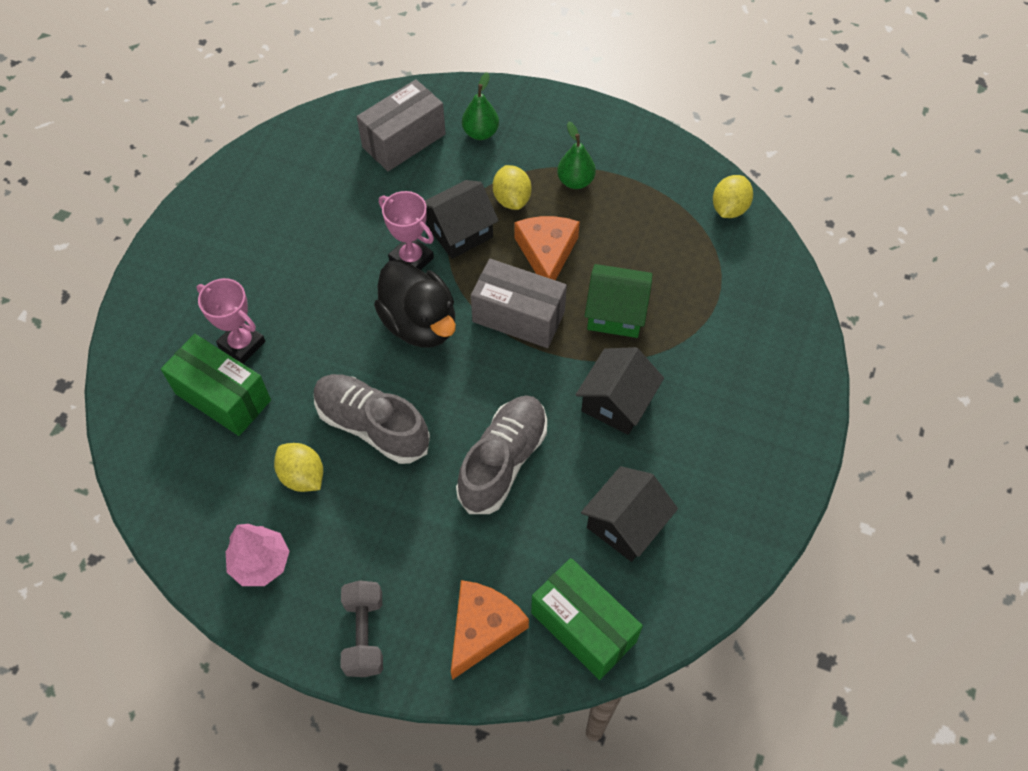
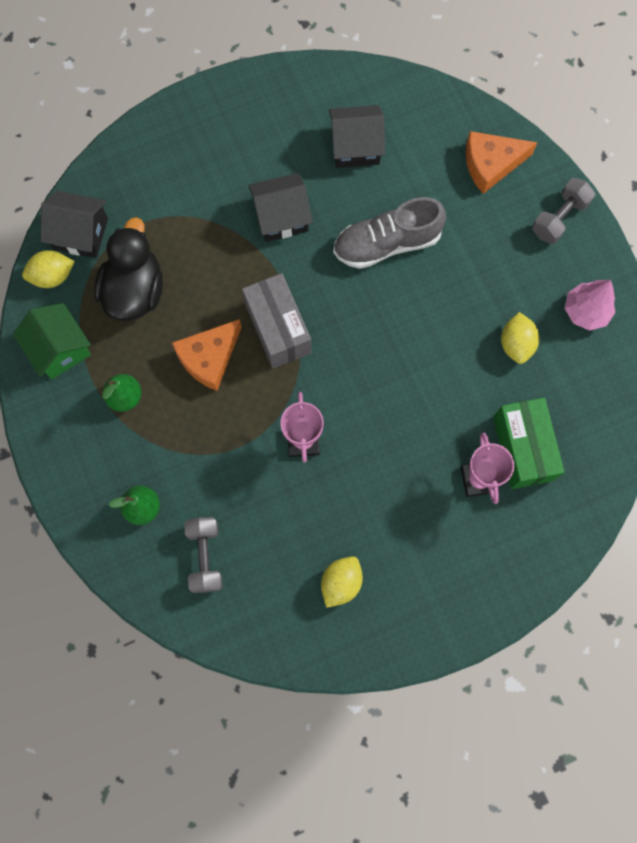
camera: 135 degrees left, 15 degrees up
(372, 426) = (444, 339): grey shoe -> none
(404, 141) = (205, 556): grey box -> grey dumbbell
(420, 323) = (346, 384): black duck -> black duck (135, 291)
(459, 232) = (248, 432): black house -> black house (81, 233)
(512, 199) = (184, 425): yellow lemon -> yellow lemon (341, 582)
(583, 627) = (436, 118): green box -> none
(616, 313) = (214, 273): green house -> green house (60, 349)

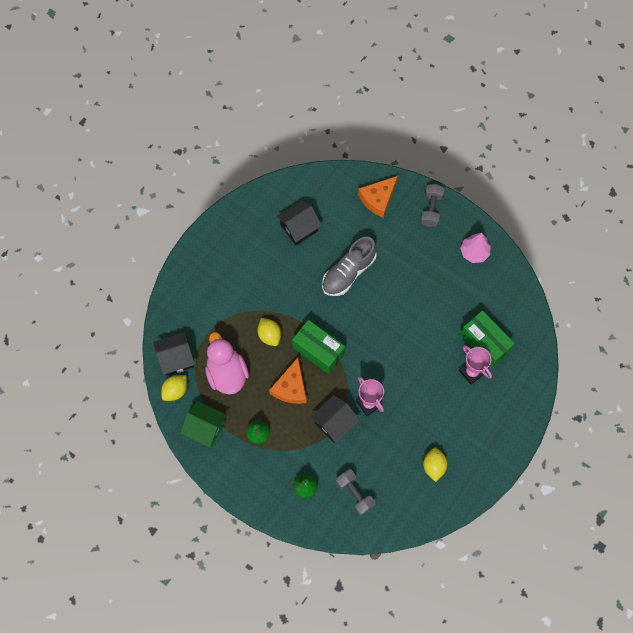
camera: 30 degrees left, 5 degrees down
(135, 291) = (227, 373): black duck -> pink duck
(278, 329) = (318, 351): grey box -> green box
(281, 217) = (282, 288): black house -> black house (334, 423)
(516, 344) = (449, 289): yellow lemon -> yellow lemon (269, 335)

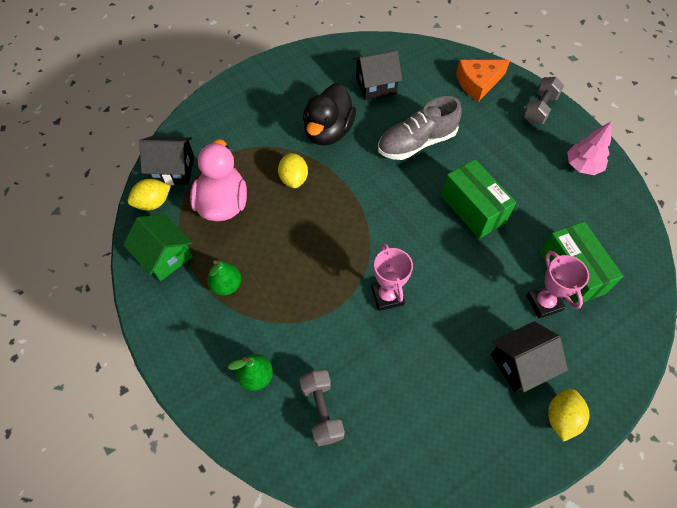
camera: 20 degrees right, 10 degrees down
(278, 285) = (328, 132): none -> black duck
(291, 387) = (293, 244): orange cheese -> none
(318, 351) = (346, 214): green box -> green box (472, 209)
(334, 423) = (331, 305): black house -> black house (520, 364)
(434, 466) = (452, 413): yellow lemon -> yellow lemon (561, 418)

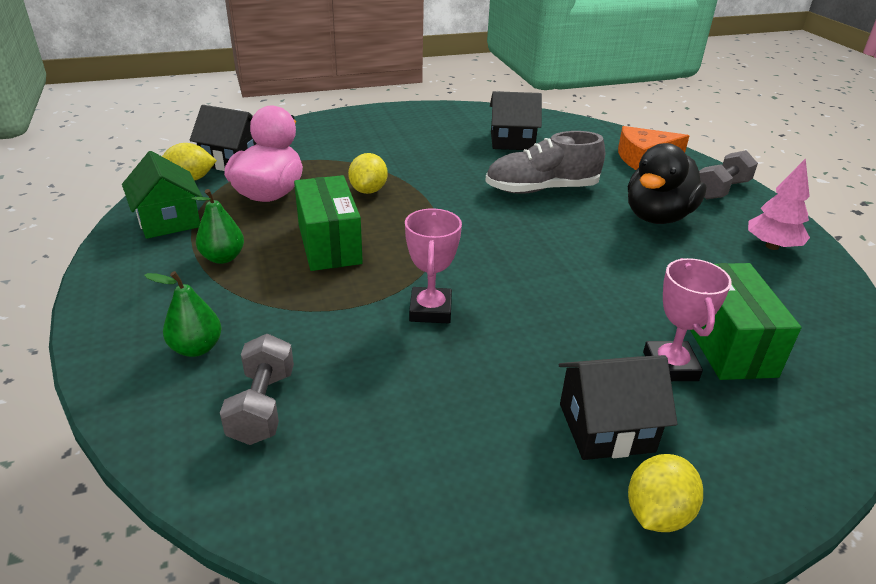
camera: 15 degrees right, 25 degrees down
(328, 132) = (434, 164): black duck -> black duck (658, 217)
(472, 209) = (594, 255): green box -> green box (329, 244)

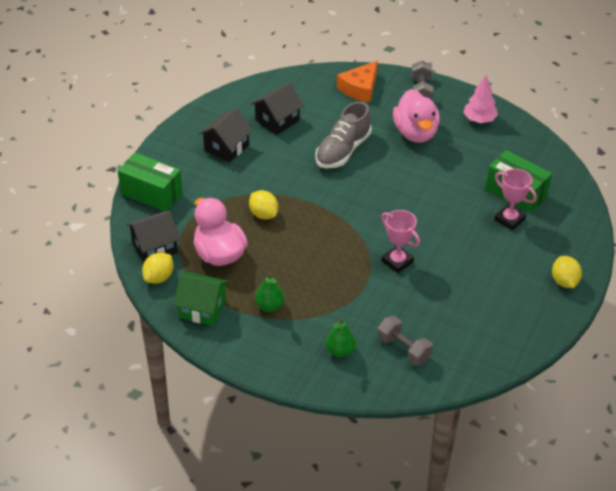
camera: 45 degrees left, 10 degrees up
(329, 244) = (302, 261): green box -> green box (151, 193)
(606, 427) = (518, 263): black house -> black house (226, 147)
(658, 217) = (415, 133): black duck -> pink duck

